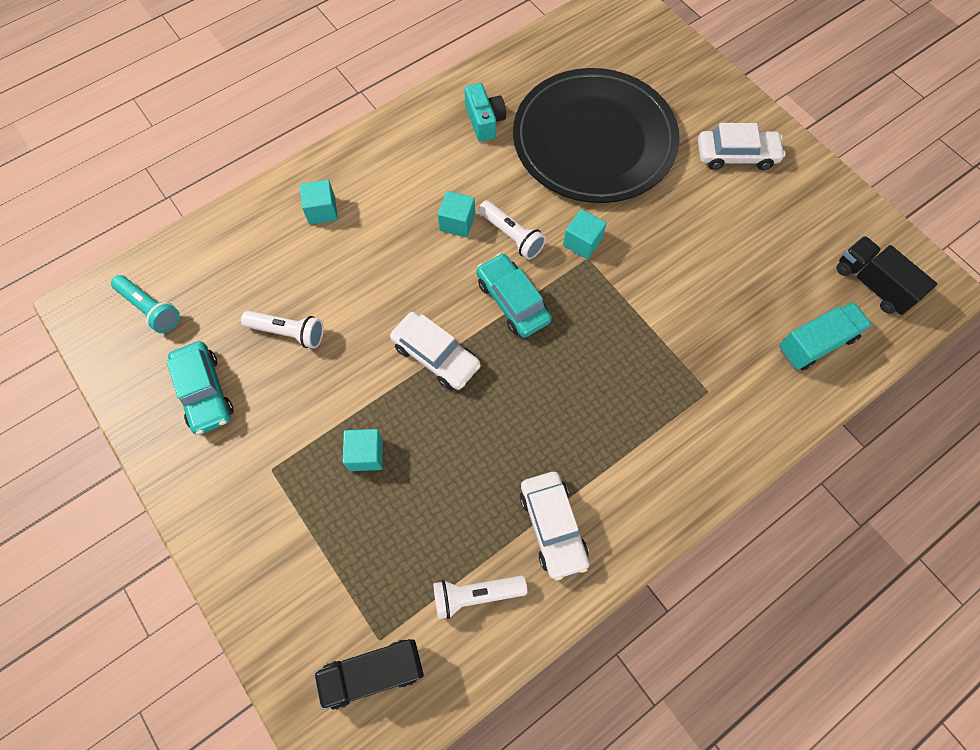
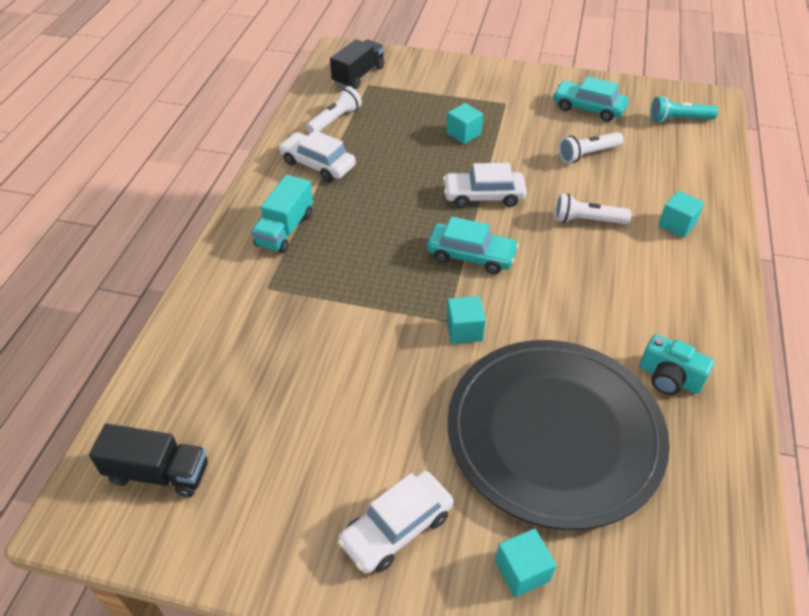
camera: 140 degrees right, 20 degrees down
(457, 222) = (576, 279): turquoise cube -> turquoise cube (522, 571)
(511, 236) = (524, 297): white flashlight -> white flashlight (587, 220)
(816, 343) = (193, 378): turquoise truck -> turquoise truck (285, 229)

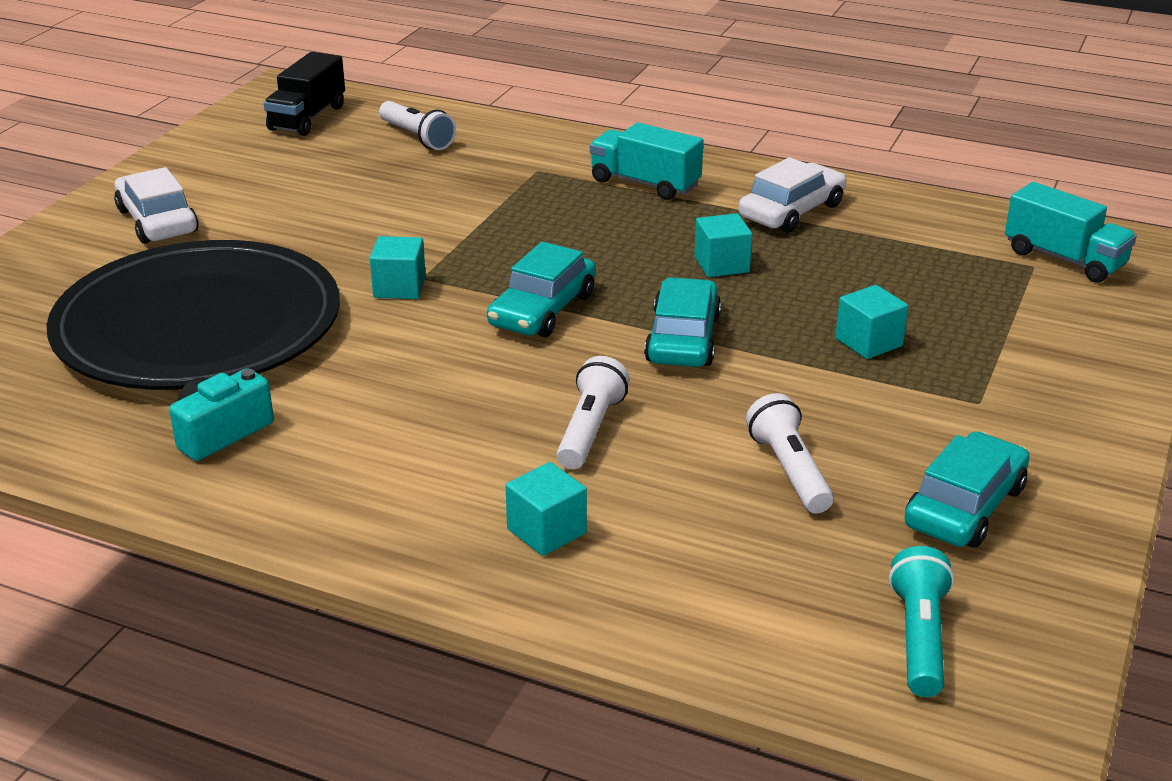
camera: 100 degrees right, 15 degrees down
(335, 120) = (915, 230): white flashlight -> white flashlight (417, 137)
(358, 75) = (1064, 259): black truck -> turquoise truck
(483, 196) = (683, 339): white car -> turquoise car
(522, 571) = (54, 280): turquoise cube -> turquoise cube (721, 264)

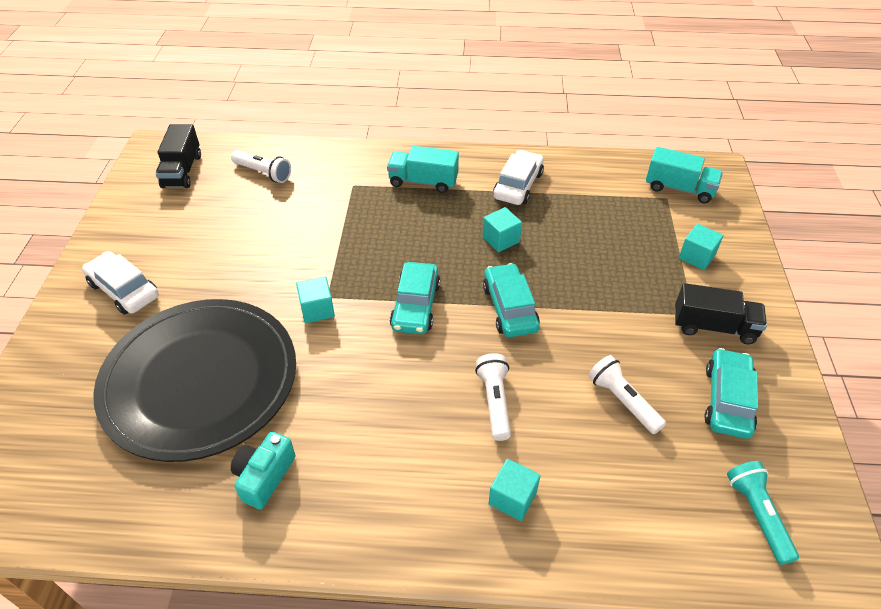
camera: 20 degrees left, 15 degrees up
(868, 342) = (612, 282): turquoise cube -> turquoise cube (696, 257)
(1004, 423) = (713, 327): none -> black truck

